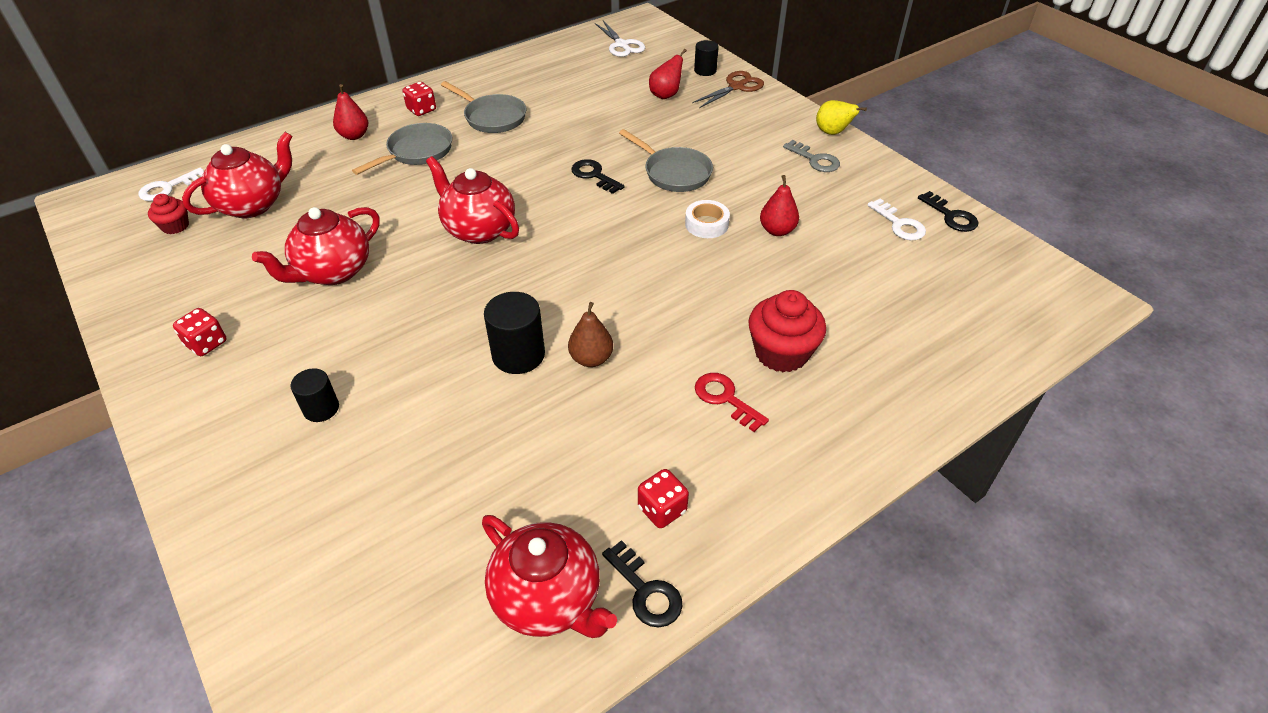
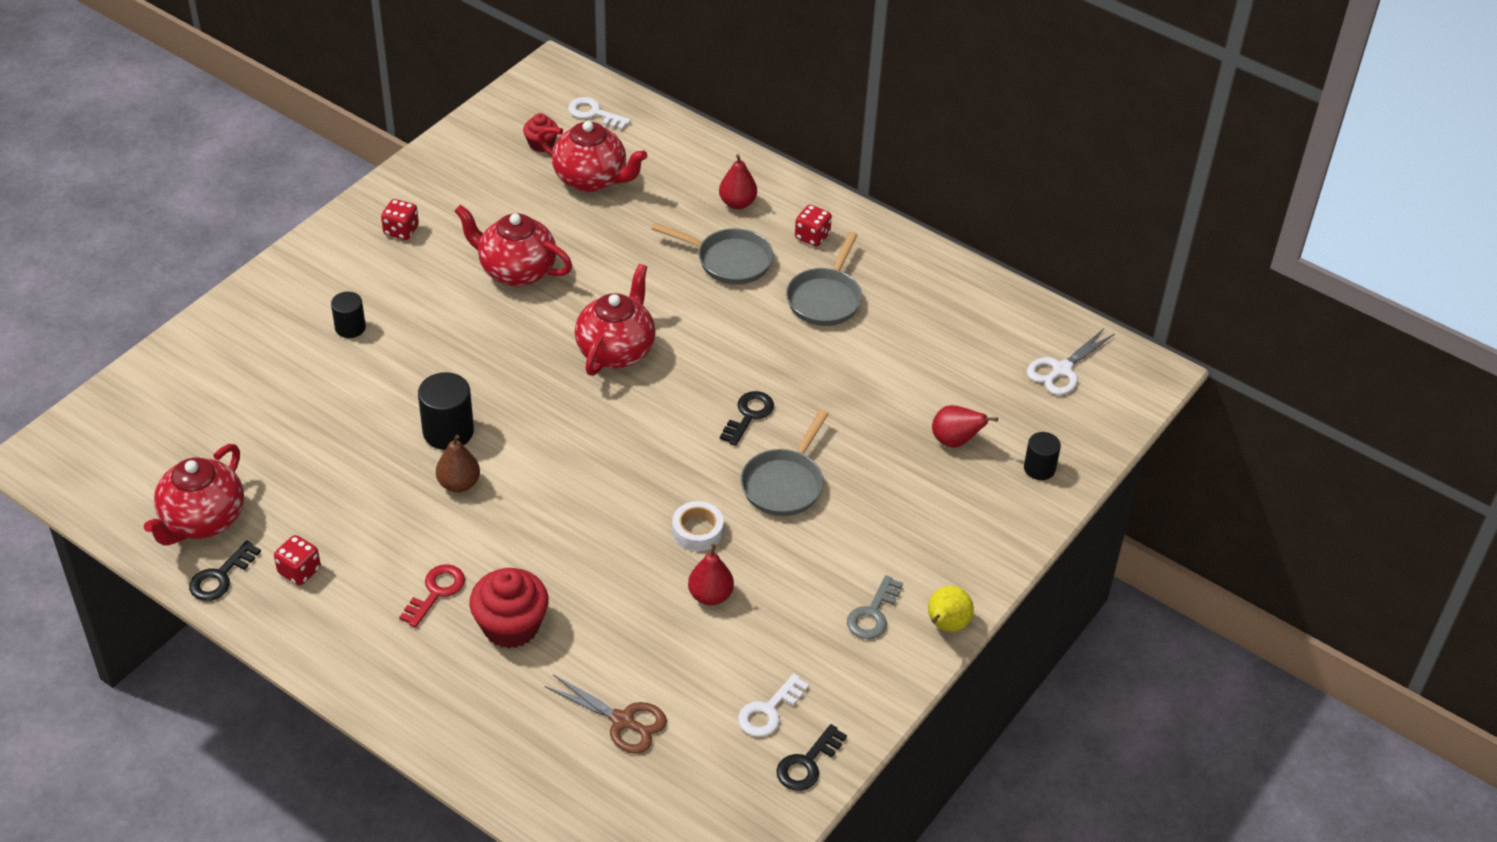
camera: 70 degrees right, 0 degrees up
(736, 87) = (1013, 508): brown scissors -> brown scissors (623, 721)

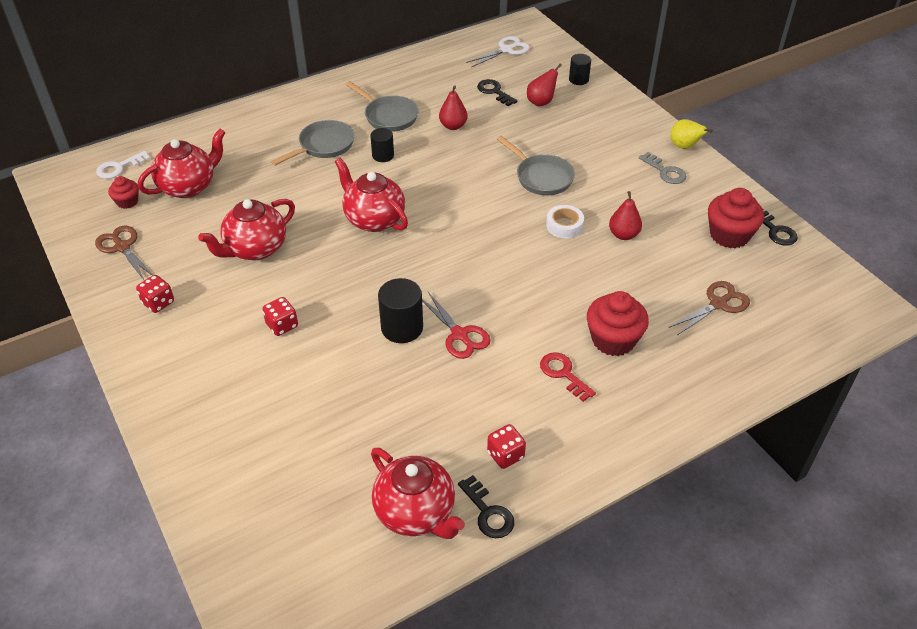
camera: 65 degrees left, 0 degrees up
(350, 328) = (248, 360): black cylinder -> black cylinder (383, 155)
(459, 484) = (459, 335): brown pear -> red scissors
(469, 170) = (122, 247): none -> brown scissors
(737, 203) = (271, 127): red pear -> red pear (453, 126)
(749, 415) = (472, 176): black key -> black key (494, 92)
(769, 711) = (729, 235): white key -> red cupcake
(812, 236) = (328, 106): red dice -> red dice (282, 325)
(1062, 370) = (506, 50): white scissors -> white scissors turned 105 degrees counterclockwise

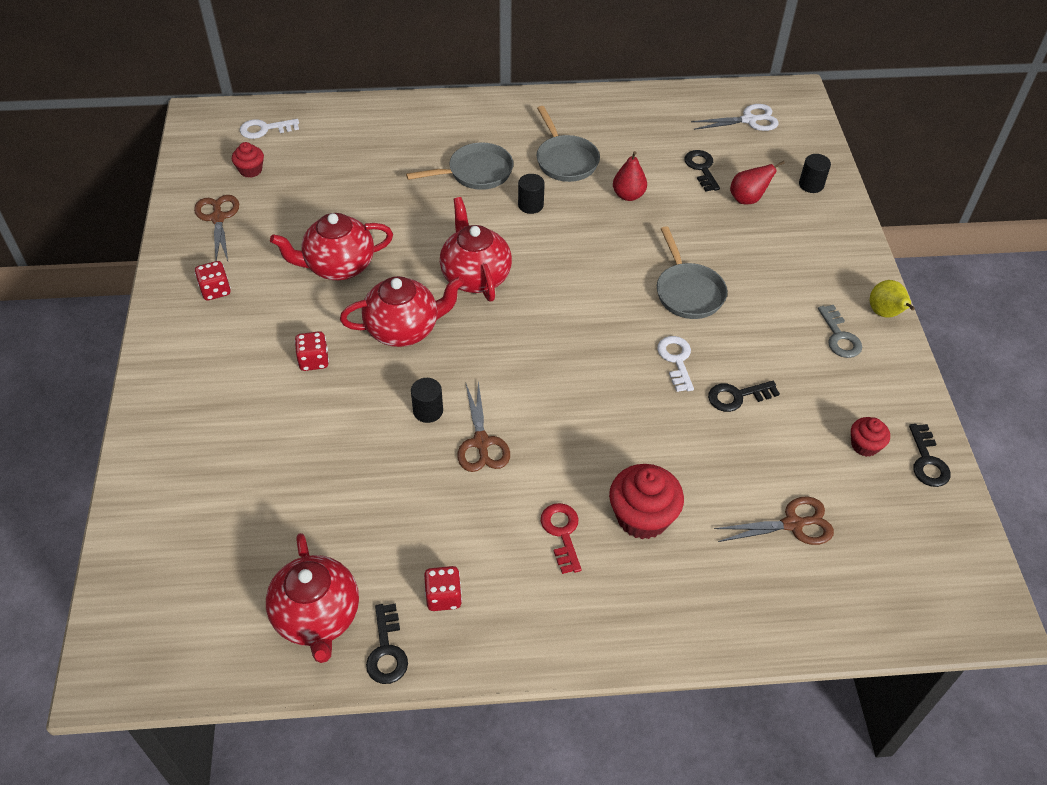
camera: 25 degrees right, 5 degrees up
(189, 186) = (317, 173): red teapot -> red teapot (404, 329)
(402, 328) = (428, 411): black cylinder -> black cylinder, size x0.63
(459, 335) = (481, 443): red scissors -> brown scissors
(564, 225) = (676, 360): white tape -> white key
(623, 235) = (737, 396): red pear -> black key
(729, 235) = (864, 445): red cupcake -> red cupcake, size x0.56

